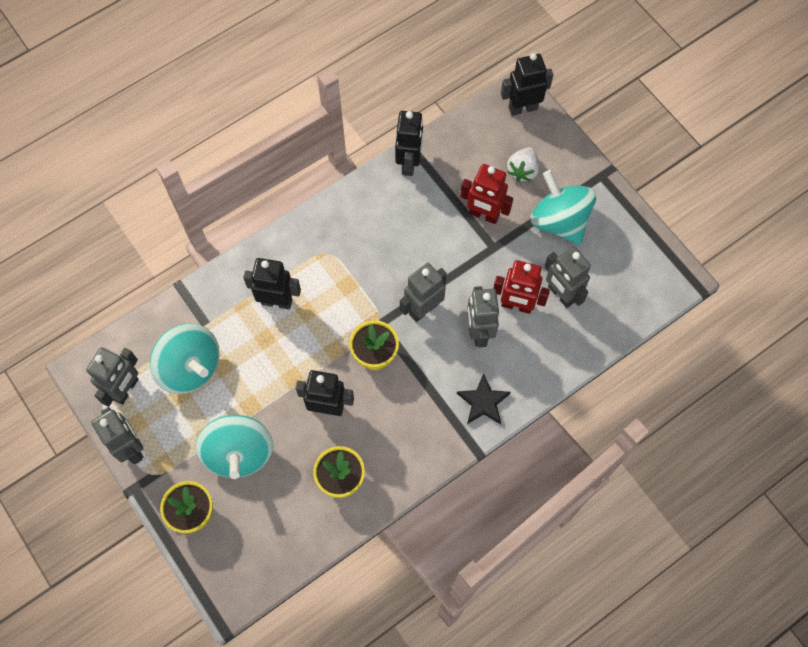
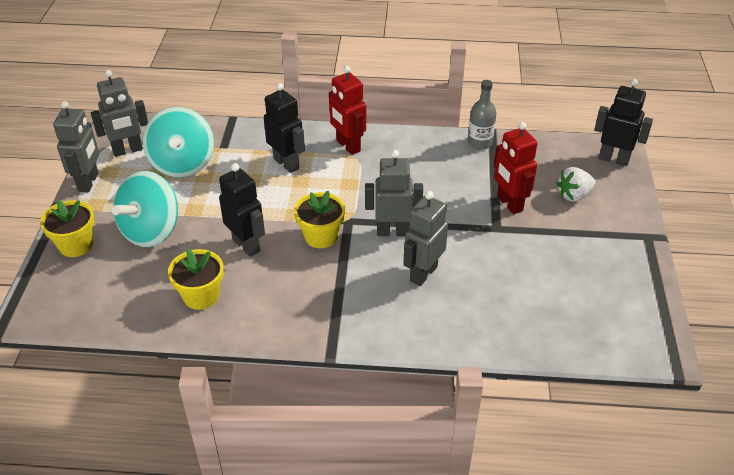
camera: 40 degrees right, 25 degrees down
(409, 163) = (479, 142): black robot -> grey bottle
(483, 402) = (374, 322): black star -> none
(516, 305) = (476, 276): red robot -> red robot (348, 146)
(559, 221) = (575, 244): turquoise spinning top -> none
(561, 294) = (525, 292): grey robot -> none

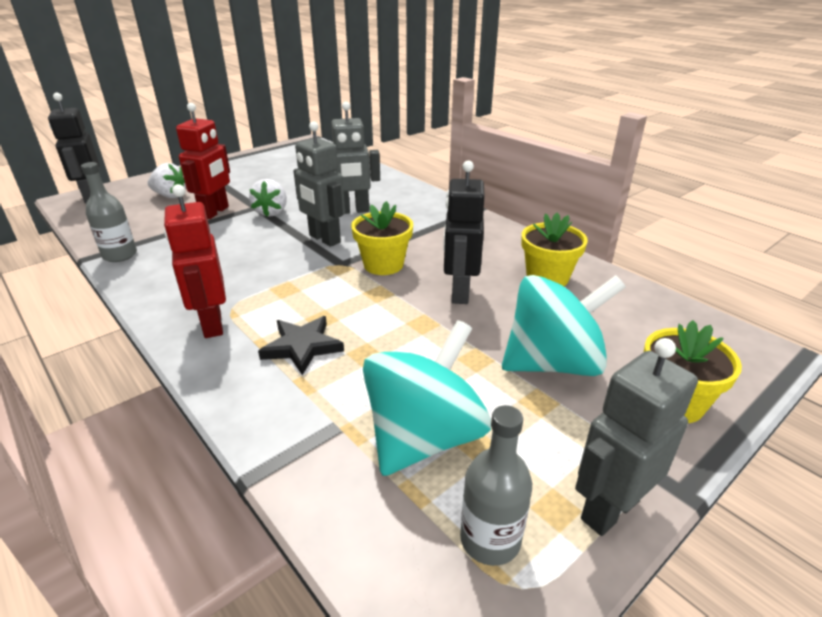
camera: 135 degrees left, 10 degrees down
(128, 150) = (490, 539): grey robot -> grey bottle
(286, 163) = (302, 347): black robot -> black star
(348, 146) = (212, 324): red robot -> red robot turned 150 degrees clockwise
(474, 230) = (271, 212): none -> white strawberry

